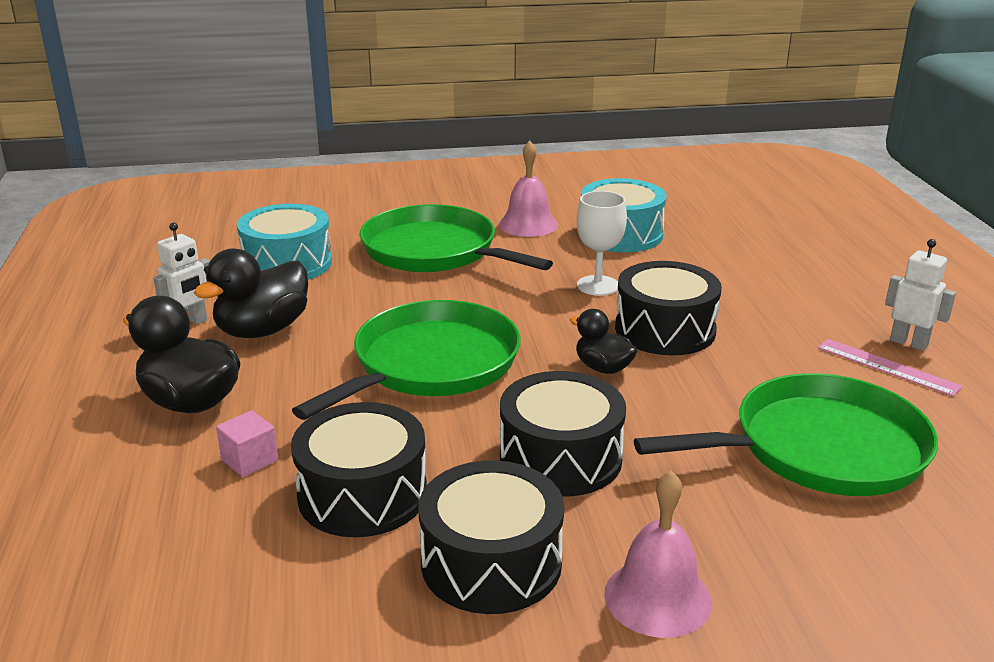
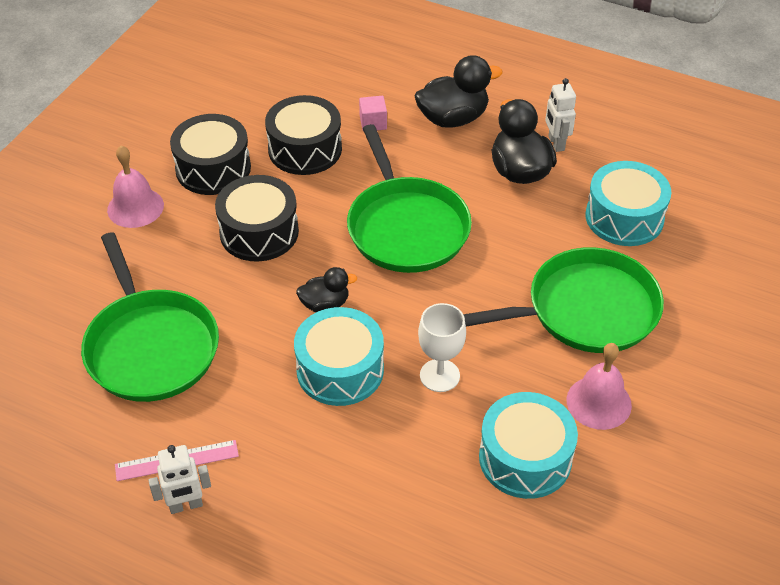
camera: 125 degrees right, 20 degrees up
(665, 330) = (340, 370): black drum -> turquoise drum
(820, 448) = (150, 346): green pan -> green pan turned 45 degrees counterclockwise

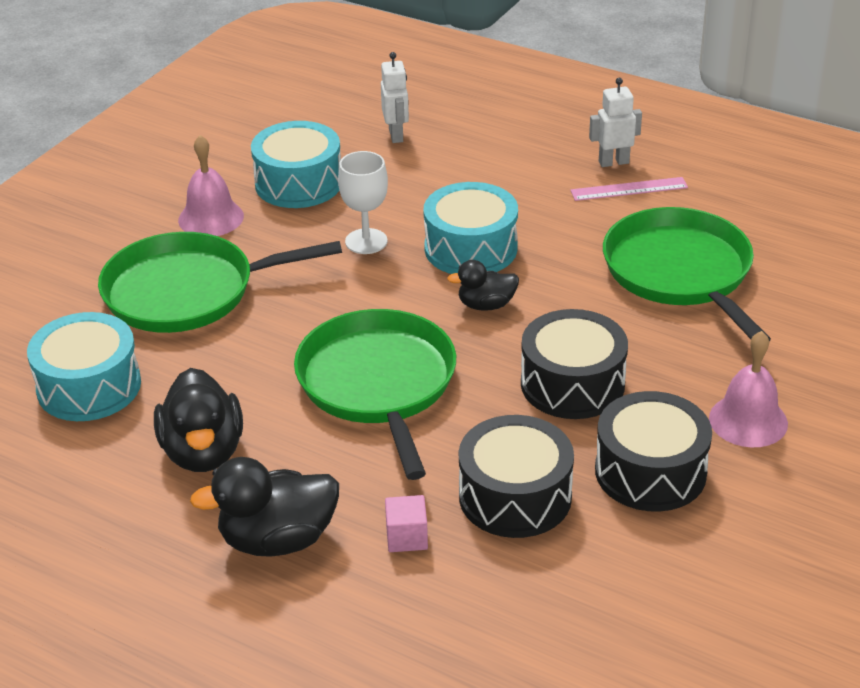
camera: 175 degrees left, 10 degrees down
(556, 143) = (133, 492): white robot -> white robot (396, 135)

